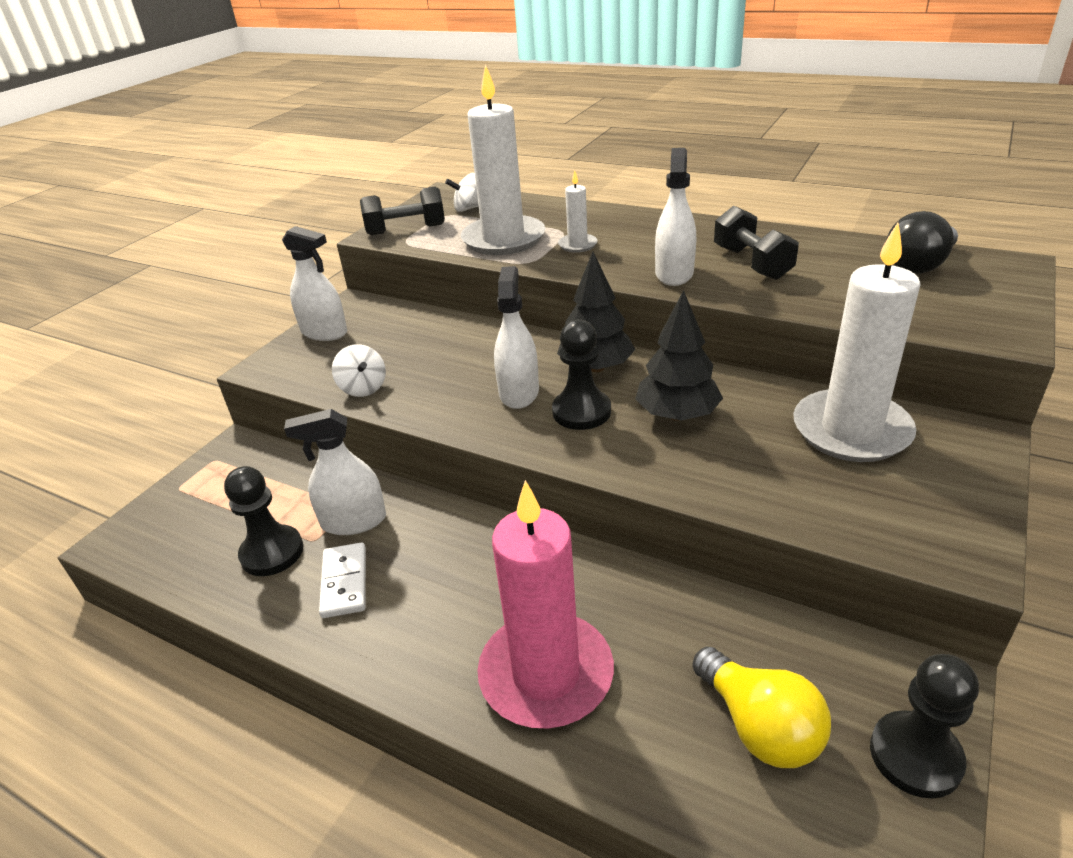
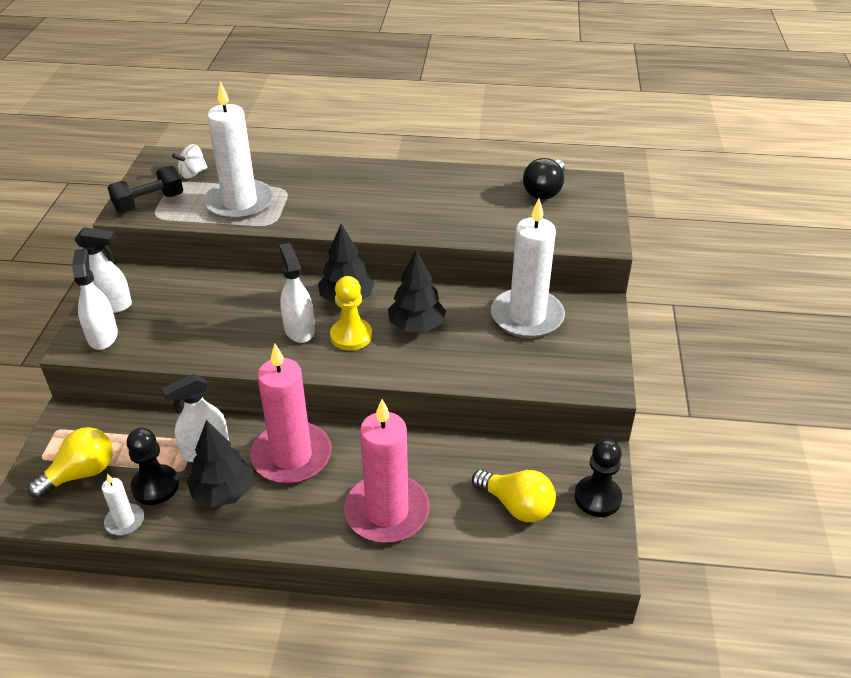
camera: 25 degrees left, 5 degrees up
(204, 516) = (81, 474): none -> yellow light bulb
(344, 582) = (223, 492): white domino -> black tree
(363, 388) = (175, 348): white spinning top -> none
(452, 556) = (292, 456): none -> pink candle
(577, 245) = (303, 202): white candle -> white candle (125, 521)
(581, 412) = (351, 336): black pawn -> yellow pawn
(674, 274) = (386, 220): white spray bottle -> white spray bottle (102, 336)
(751, 263) = (436, 203): black dumbbell -> none

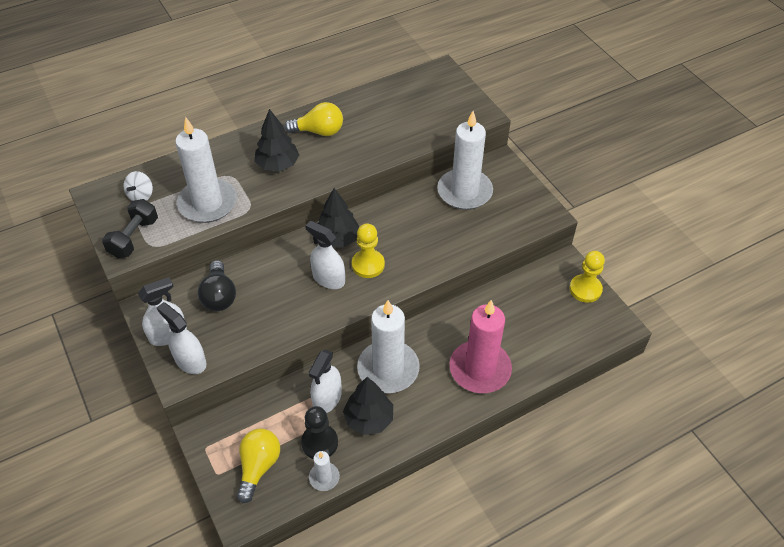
camera: 35 degrees left, 10 degrees up
(292, 456) = (388, 369): pink candle -> white candle
(416, 326) = (403, 235): black tree -> black tree (278, 165)
(516, 506) = (547, 320): yellow light bulb -> yellow light bulb (319, 131)
(545, 191) = (413, 92): black light bulb -> black light bulb (219, 296)
(597, 498) = (585, 289): black pawn -> yellow pawn

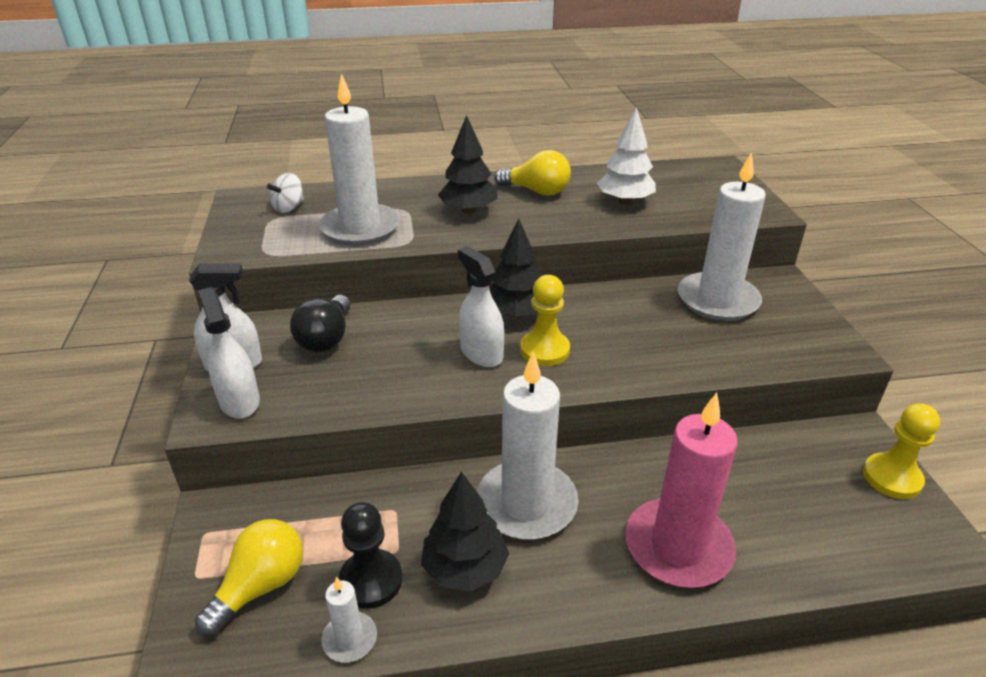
camera: 20 degrees right, 15 degrees down
(134, 238) = (251, 241): black dumbbell -> none
(327, 398) = (415, 518): white spray bottle -> none
(385, 127) = (624, 201): none -> white tree

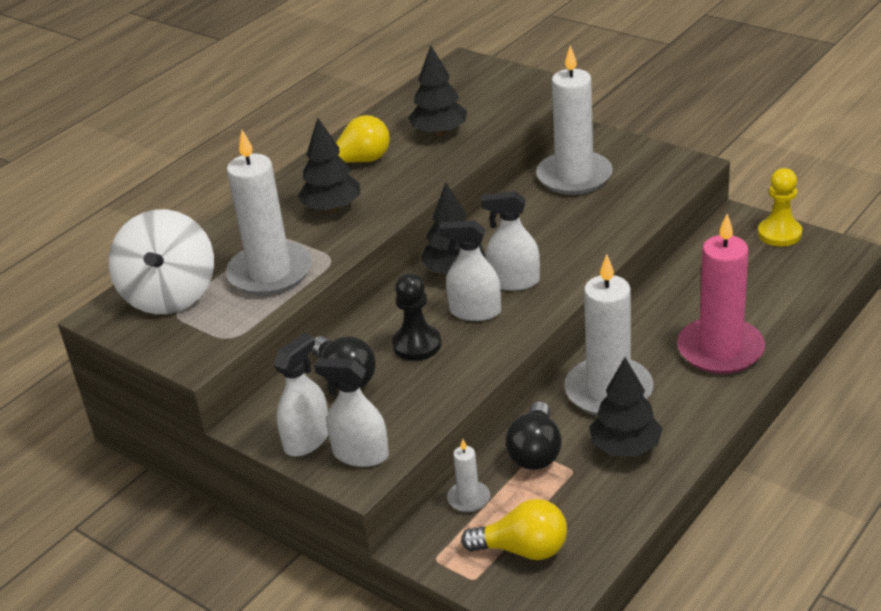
camera: 40 degrees left, 0 degrees up
(261, 586) = (523, 549): yellow light bulb -> yellow light bulb turned 105 degrees clockwise
(289, 208) = (170, 295): white spinning top -> white spinning top, size x2.21
(350, 639) = (617, 526): white candle -> white candle (469, 498)
(371, 580) = (583, 494): black pawn -> black pawn (417, 345)
(397, 508) = (535, 452): none -> black light bulb
(544, 350) = (514, 281): yellow pawn -> white spray bottle
(624, 201) = (439, 132): white tree -> black tree

